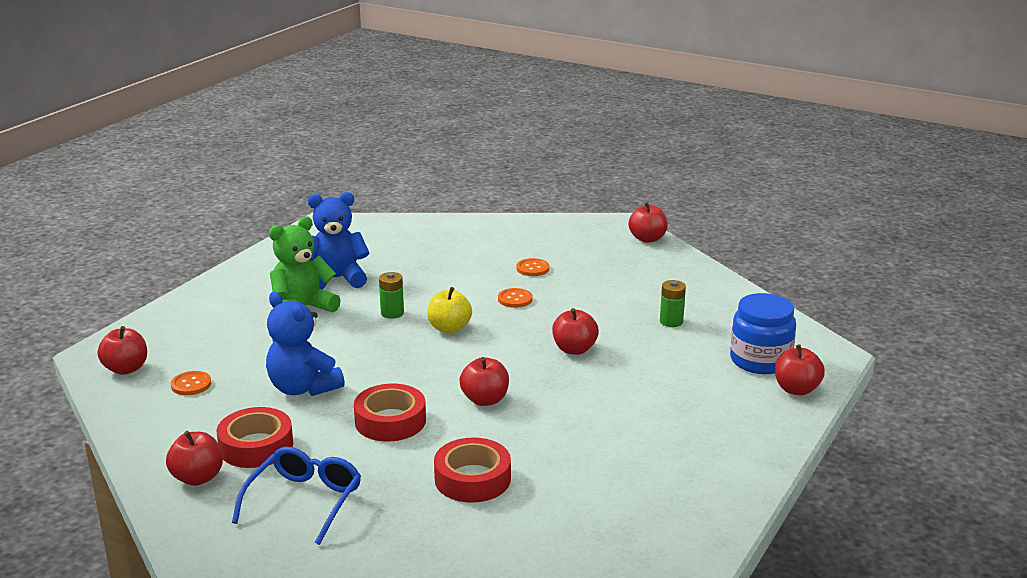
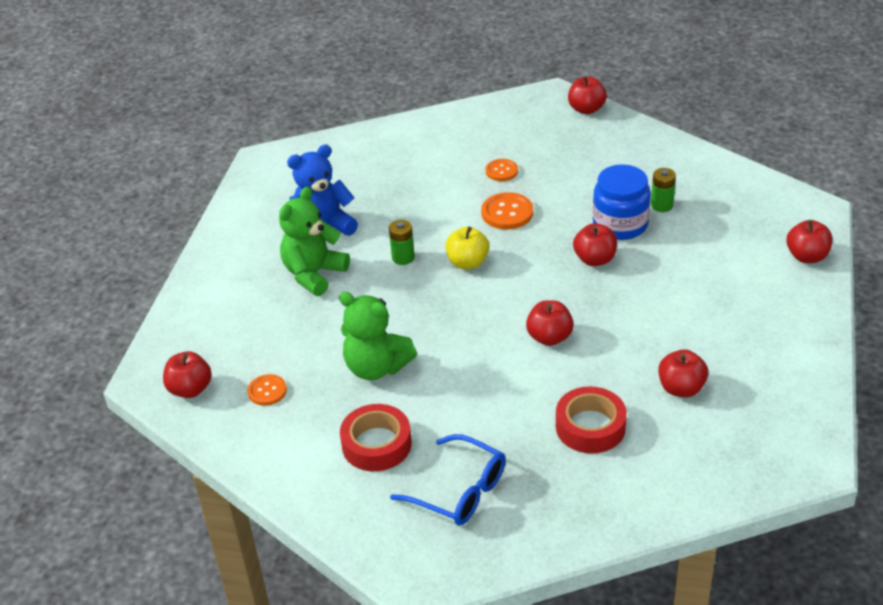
camera: 15 degrees left, 15 degrees up
(197, 478) = (346, 493): red apple -> red apple (681, 388)
(303, 388) = (376, 367): blue teddy bear -> green teddy bear
(304, 501) = (459, 491): blue glasses -> blue glasses turned 120 degrees clockwise
(390, 421) = (480, 383): red tape -> none
(515, 299) = (507, 213): orange button -> orange button, size x1.53
(760, 360) = (761, 232): blue jar -> blue jar (620, 224)

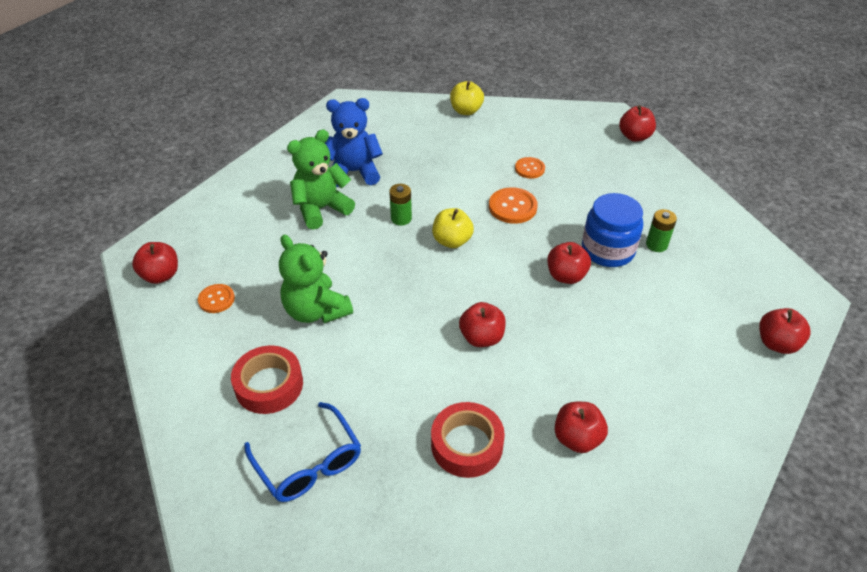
camera: 20 degrees right, 5 degrees up
(400, 131) = (466, 111): none -> yellow apple

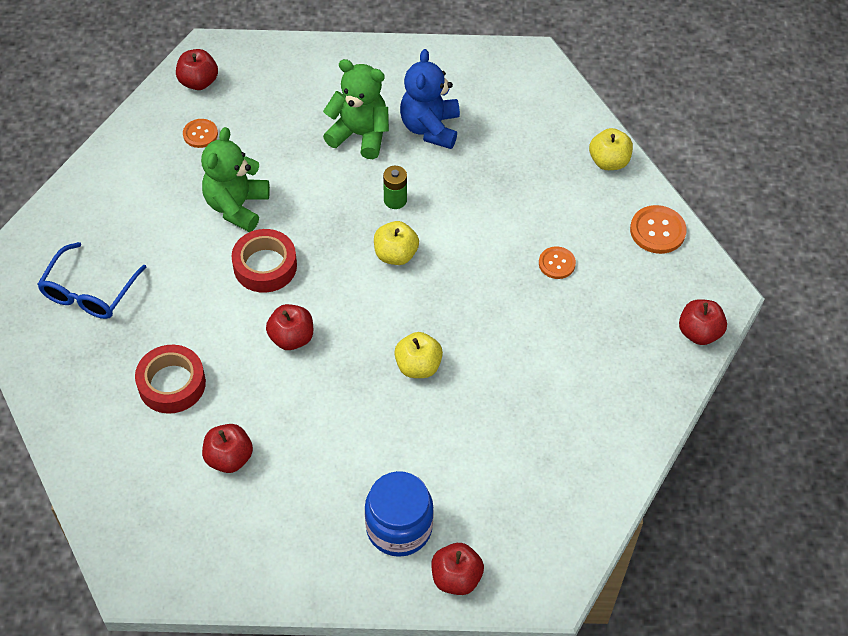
camera: 55 degrees right, 10 degrees up
(269, 385) = (141, 223): red tape -> red tape (265, 266)
(354, 172) = (430, 128): blue teddy bear -> blue teddy bear turned 135 degrees counterclockwise
(512, 207) = (483, 278): orange button -> orange button (657, 231)
(566, 276) = (418, 366): red apple -> yellow apple
(607, 250) = (482, 385): blue jar -> blue jar (399, 527)
(656, 245) = (524, 424): green battery -> none

